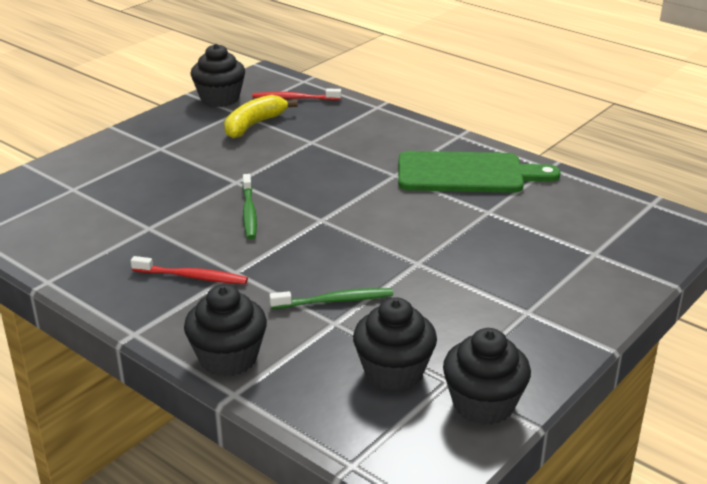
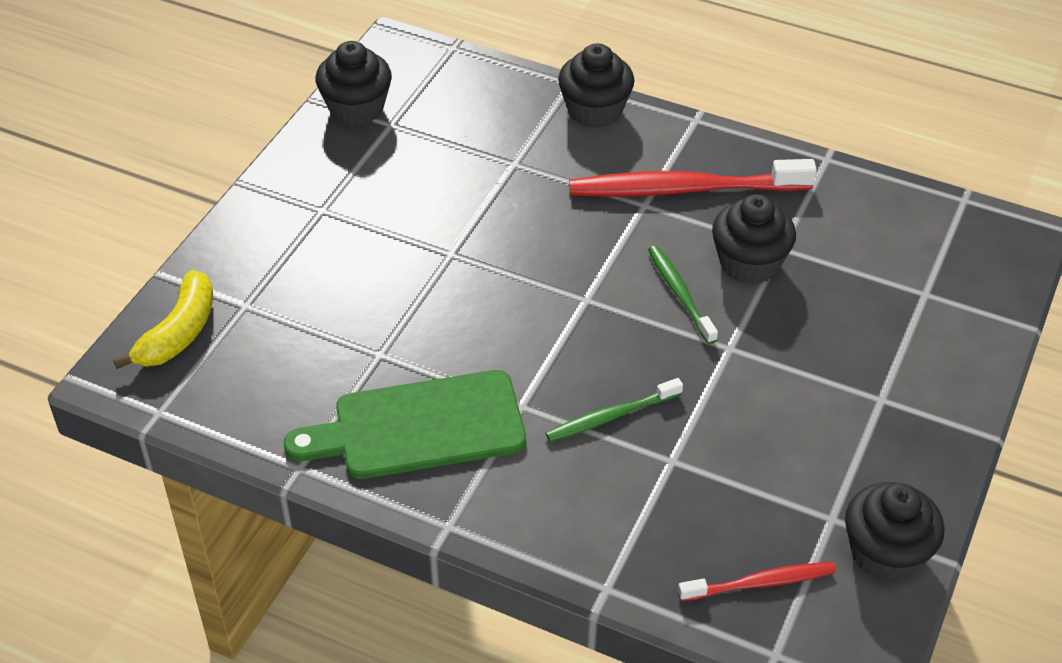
camera: 165 degrees right, 15 degrees up
(192, 277) = (685, 189): red toothbrush -> red toothbrush, size x1.88
(254, 125) = (782, 486): yellow banana -> yellow banana (179, 332)
(334, 301) = (523, 187): green toothbrush -> green toothbrush (611, 416)
(393, 372) = (441, 123): black cupcake -> black cupcake (749, 263)

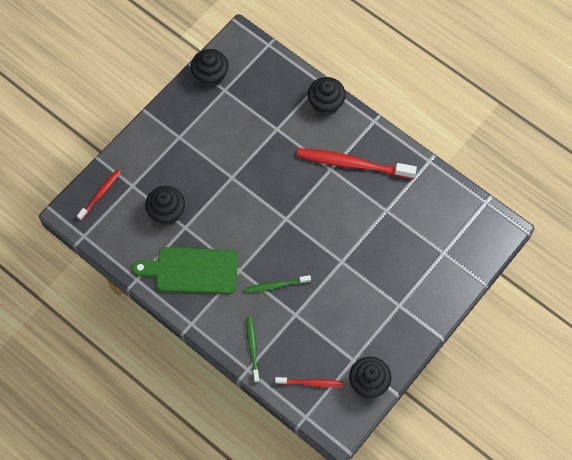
camera: 15 degrees right, 20 degrees up
(179, 332) = (100, 194): yellow banana -> red toothbrush
(680, 294) = (329, 226): green toothbrush -> green toothbrush (252, 348)
(749, 263) = (367, 216): black cupcake -> black cupcake (167, 212)

